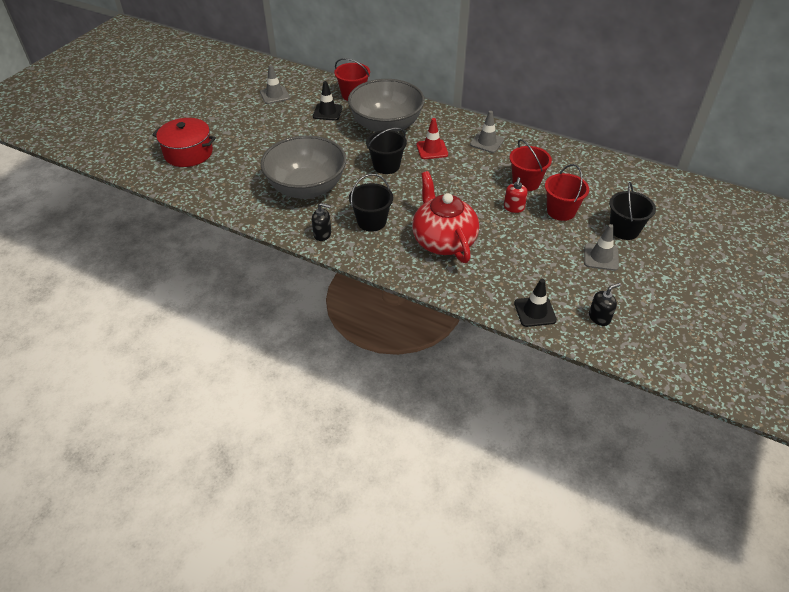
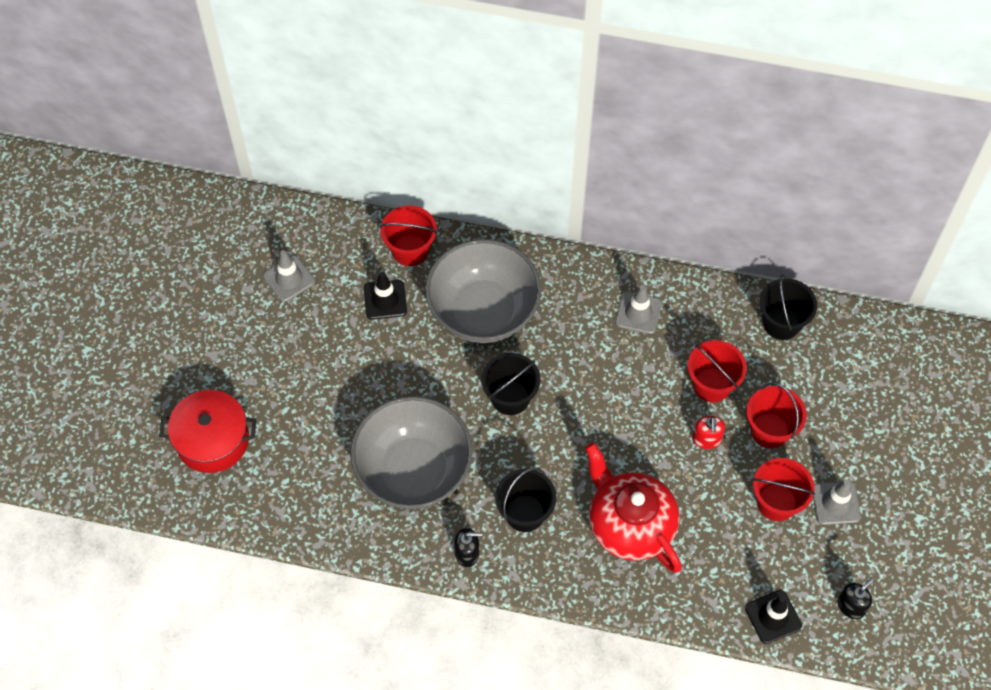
camera: 15 degrees left, 15 degrees up
(432, 149) = (564, 348): red traffic cone -> none
(555, 248) = (776, 502): none -> red bucket
(624, 230) = (857, 445): black bucket -> black bucket (781, 323)

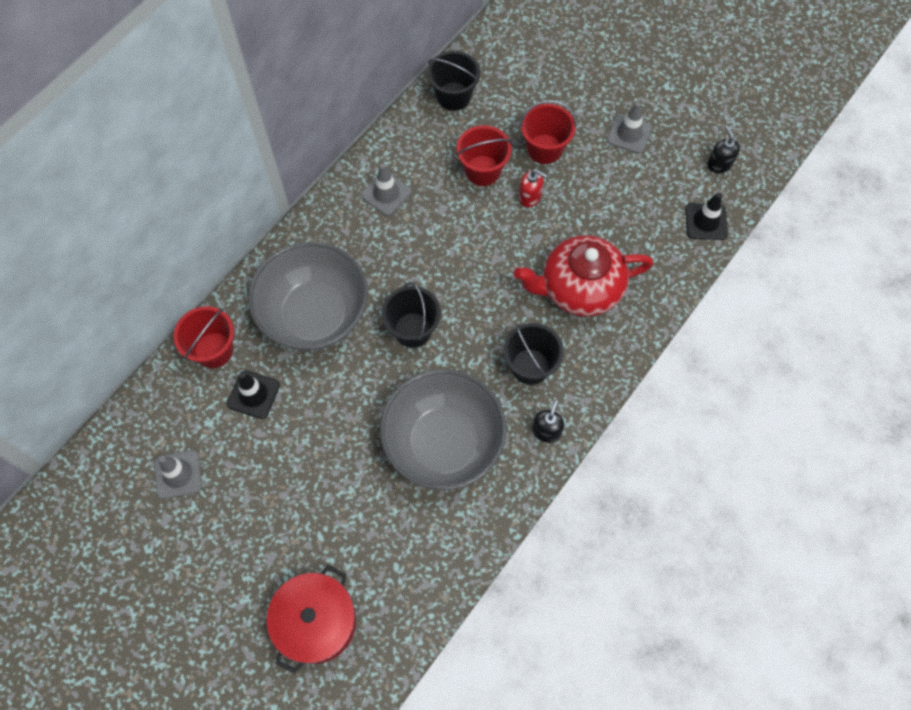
camera: 65 degrees left, 5 degrees up
(776, 502) = (609, 173): red bucket -> none

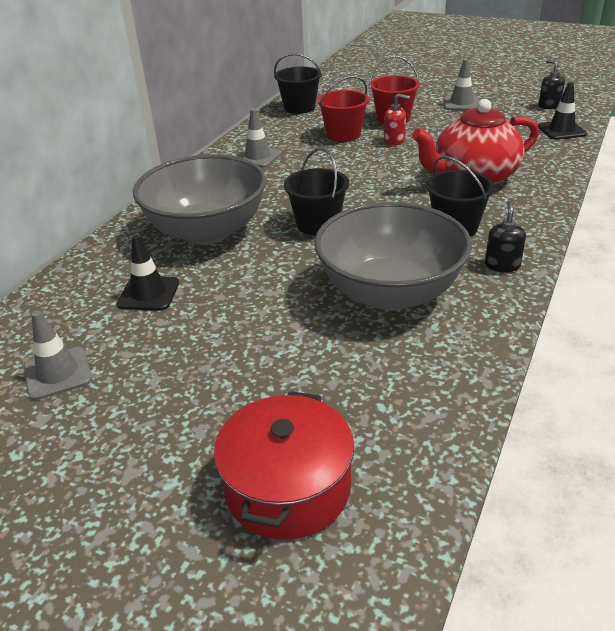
camera: 10 degrees left, 30 degrees down
(214, 350) = (95, 270): red bucket -> none

